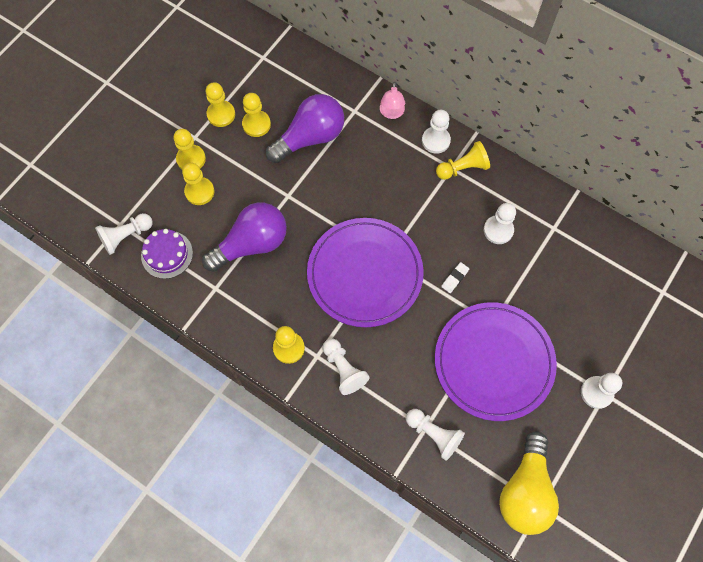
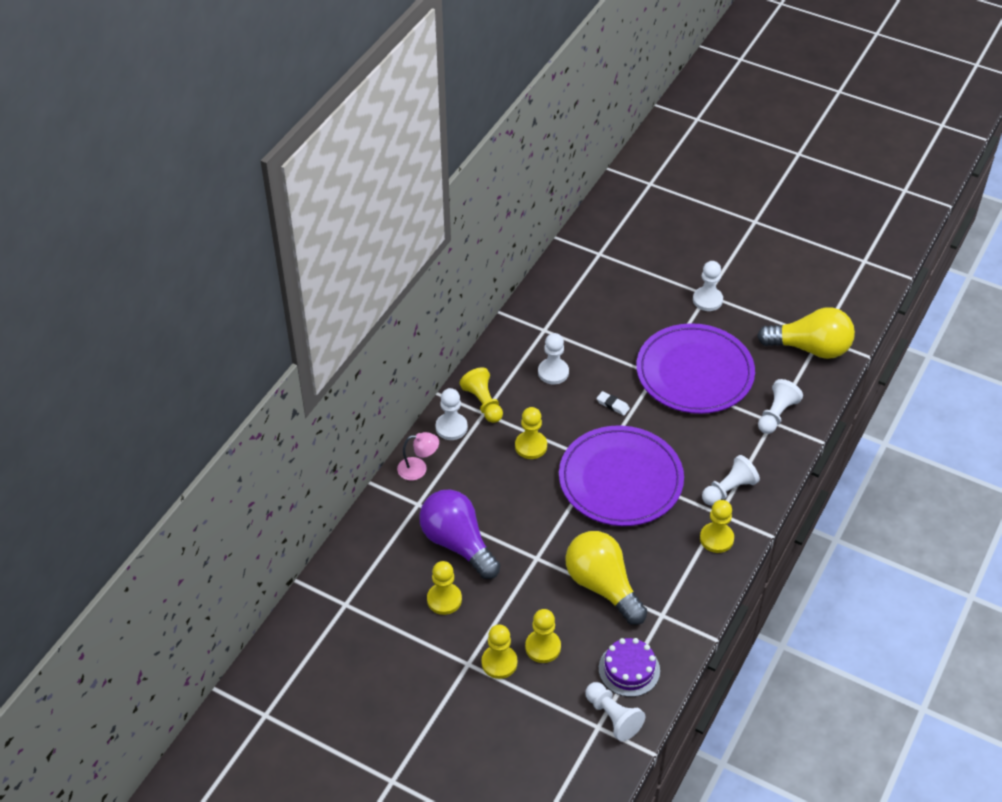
camera: 95 degrees left, 20 degrees down
(221, 114) = (433, 639): yellow pawn -> yellow pawn (531, 446)
(251, 244) = (603, 586): purple light bulb -> yellow light bulb

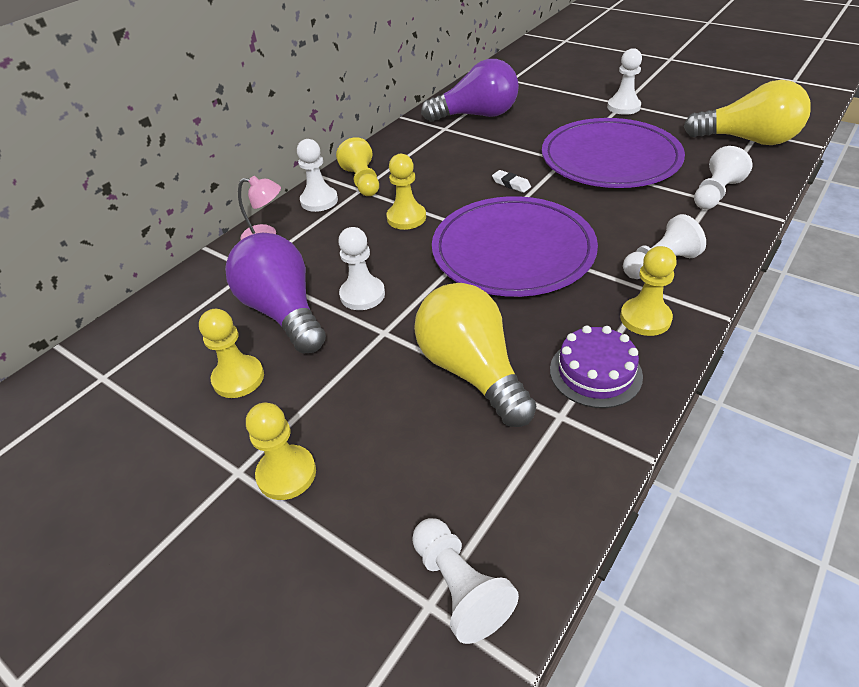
camera: 10 degrees right, 5 degrees down
(543, 647) = (362, 454): yellow pawn -> none
(553, 372) = (447, 158): white pawn -> white pawn (362, 295)
(572, 311) = (477, 115): none -> purple light bulb
(629, 669) = (499, 500): purple cake -> purple cake (595, 372)

